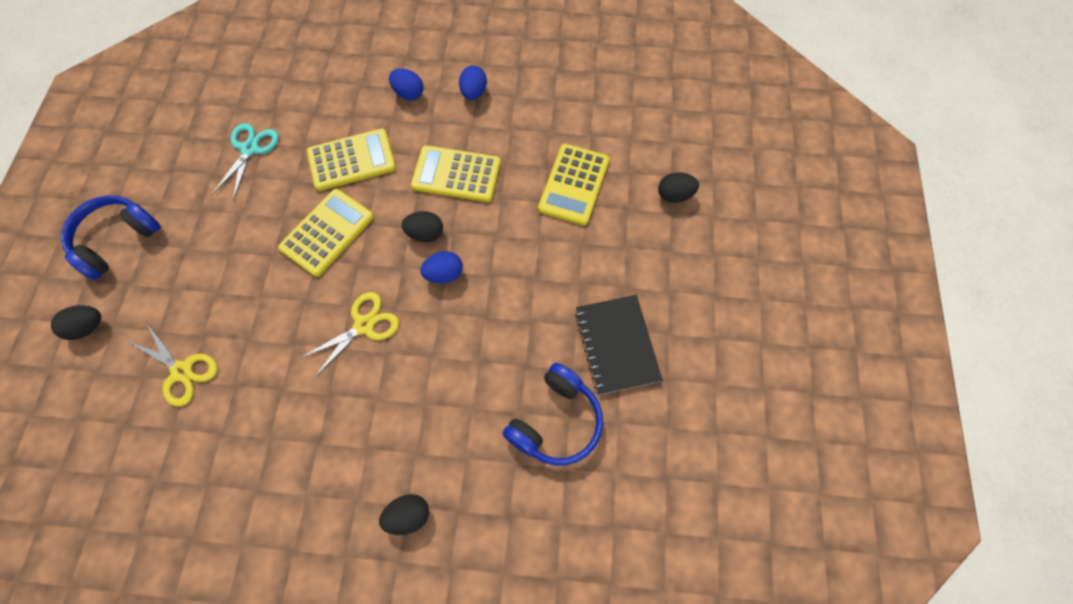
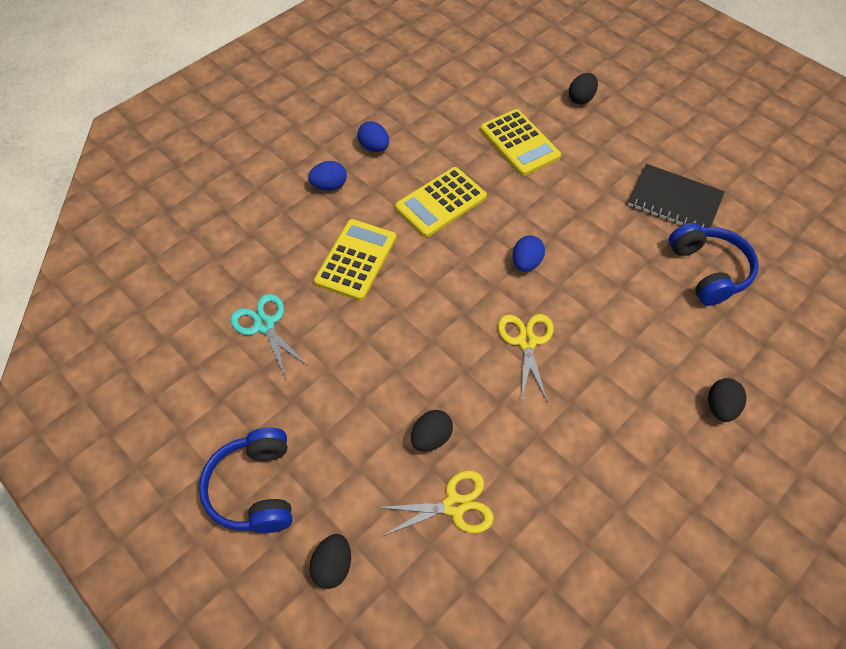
camera: 50 degrees left, 10 degrees down
(327, 232) = (412, 317): yellow calculator -> none
(425, 234) = (477, 253): black egg -> black egg (431, 437)

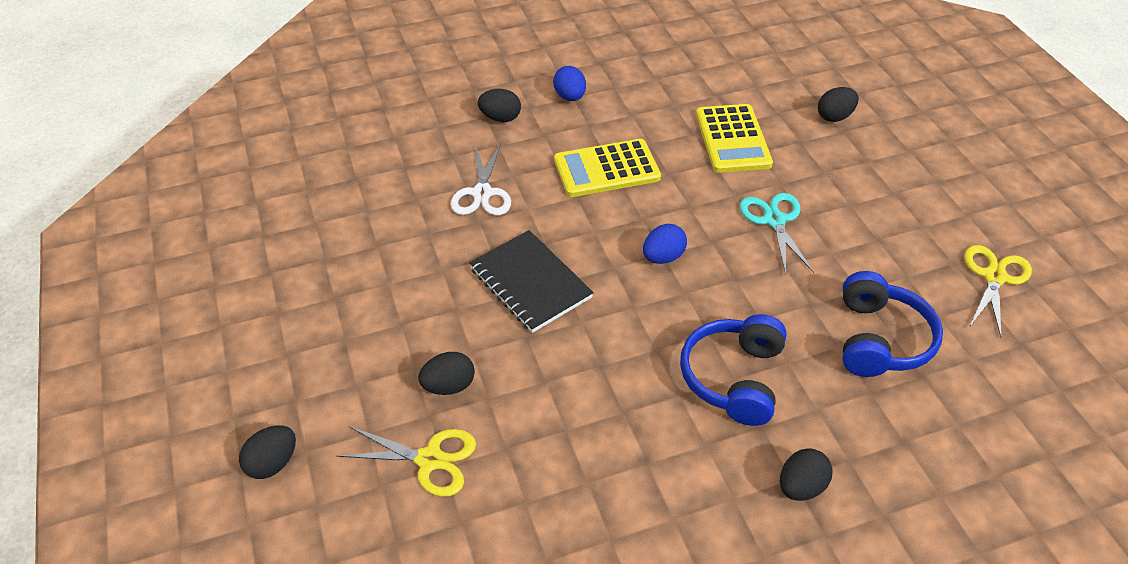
camera: 25 degrees right, 10 degrees down
(255, 488) = (248, 362): blue headphones -> blue headphones (734, 378)
(264, 325) = (354, 221): turquoise scissors -> turquoise scissors (774, 220)
(329, 186) = (500, 118): blue egg -> black egg
(356, 260) = (482, 193): yellow calculator -> white scissors
(526, 341) = (612, 333): yellow scissors -> yellow scissors (994, 277)
(674, 201) = (883, 253): black notebook -> black notebook (530, 283)

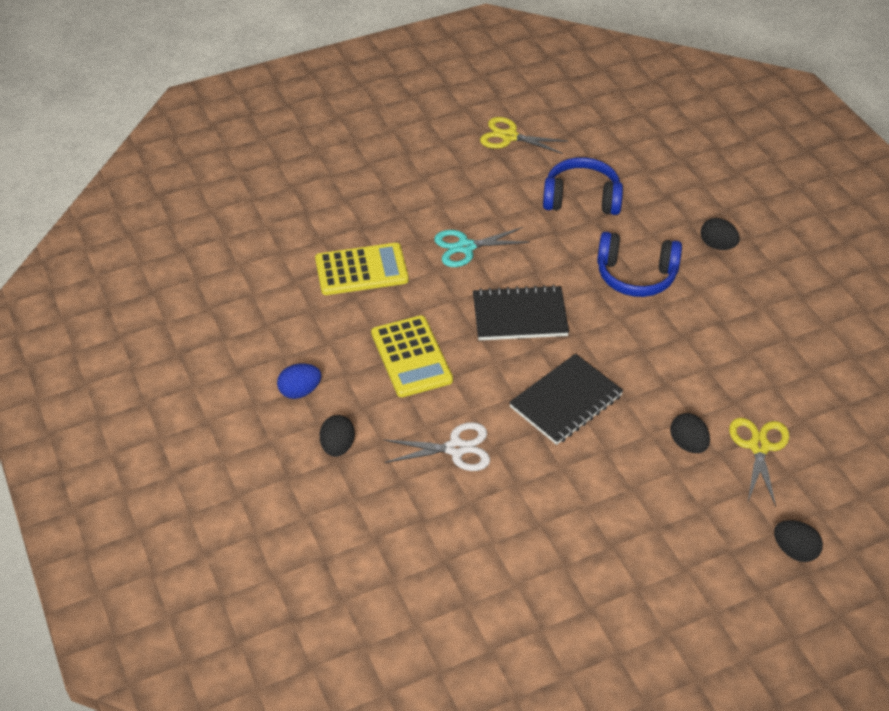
camera: 95 degrees left, 0 degrees up
(663, 257) = (519, 316): blue egg -> black notebook
(834, 117) = (326, 203): black egg -> none

